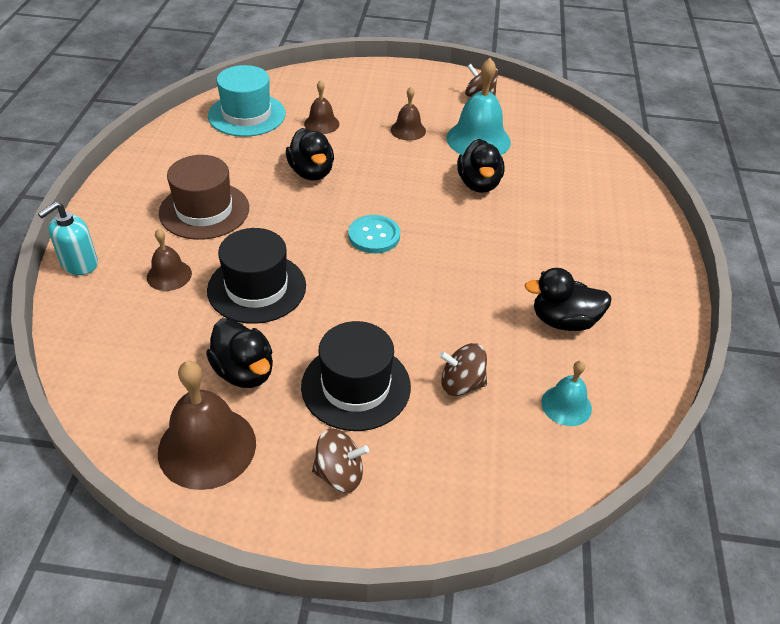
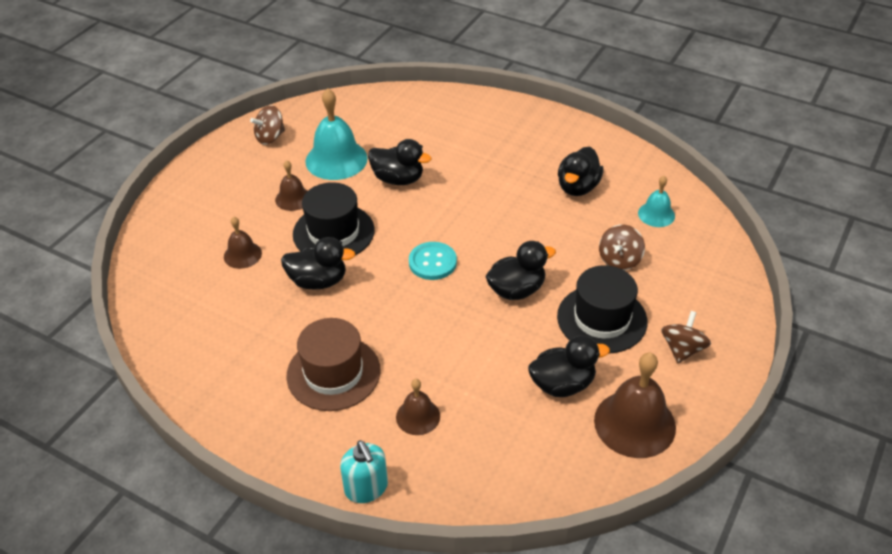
camera: 65 degrees left, 0 degrees up
(247, 115) = (187, 308): turquoise hat -> none
(257, 288) = (464, 355): black hat -> black hat (333, 232)
(366, 305) = (516, 290): none -> black duck

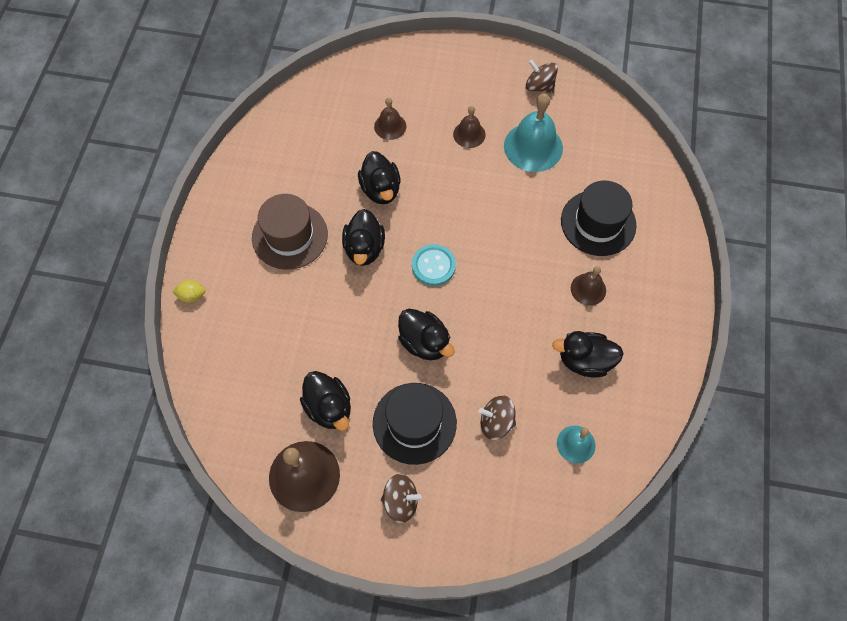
camera: 70 degrees right, 20 degrees up
(333, 232) = (440, 179): black hat -> black hat (598, 223)
(366, 488) = (192, 296): turquoise soap dispenser -> yellow lemon
(398, 179) = (528, 204): black duck -> black duck (364, 248)
(418, 416) = (265, 308): brown bell -> brown bell (588, 289)

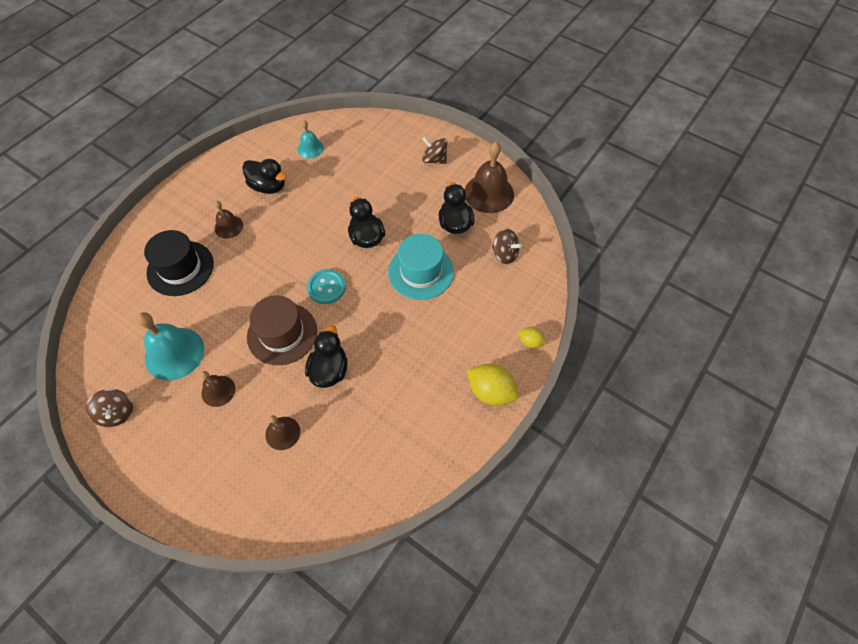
camera: 155 degrees left, 5 degrees down
(217, 231) = (490, 392): none -> yellow lemon
(290, 236) = (428, 360): brown hat -> brown hat (282, 333)
(341, 326) = (421, 272): none -> turquoise hat
(364, 248) = (372, 323): black duck -> none
(414, 423) = (402, 194): black hat -> none
(496, 422) = (350, 176): brown spinning top -> brown spinning top (504, 254)

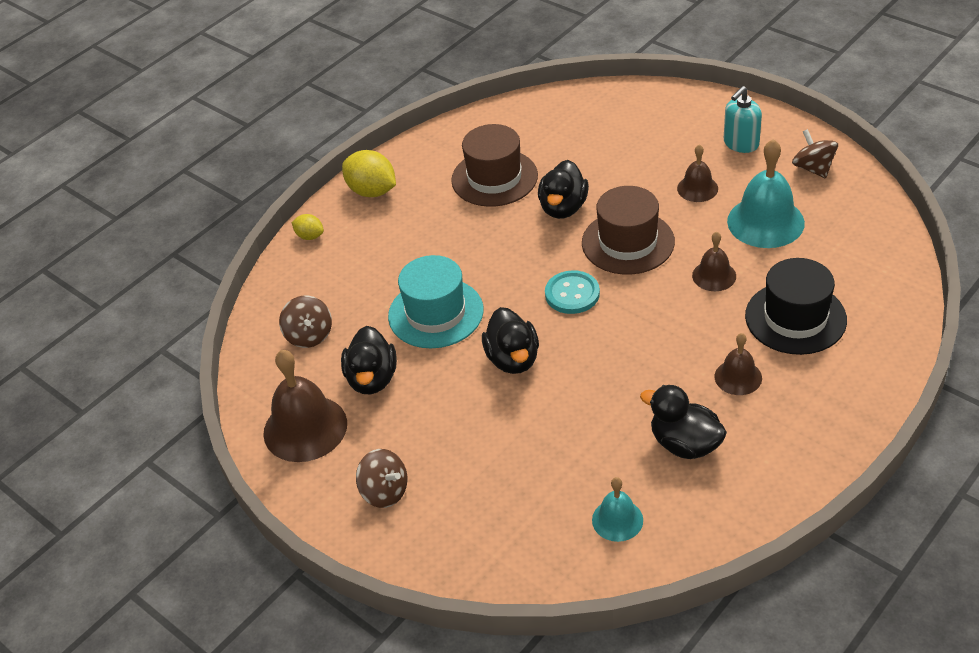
camera: 170 degrees left, 15 degrees down
(168, 447) = (740, 144): none -> turquoise soap dispenser
(282, 433) = (613, 156): brown bell -> brown bell (714, 275)
(387, 406) = (494, 178): none -> brown hat
(504, 254) = (309, 335): brown spinning top -> brown spinning top turned 150 degrees counterclockwise

